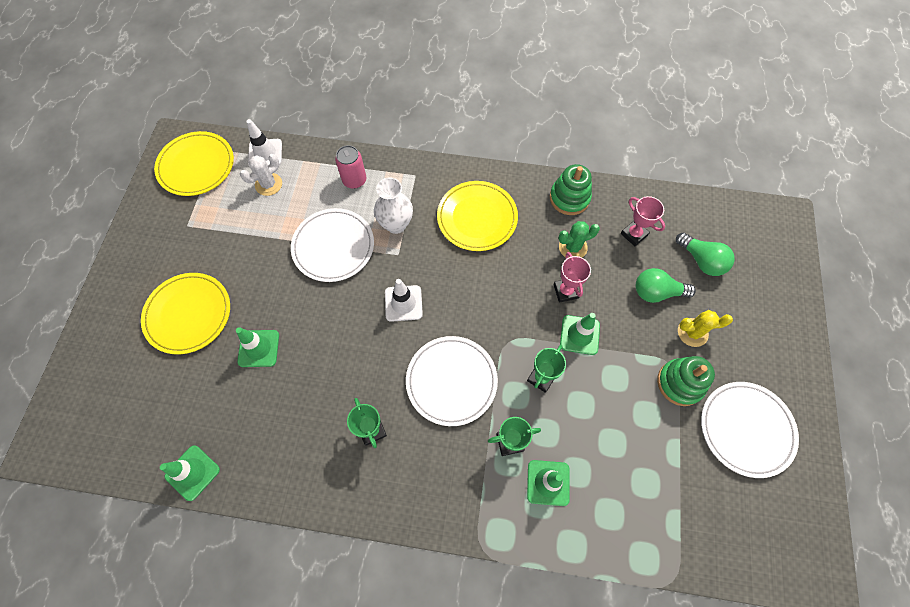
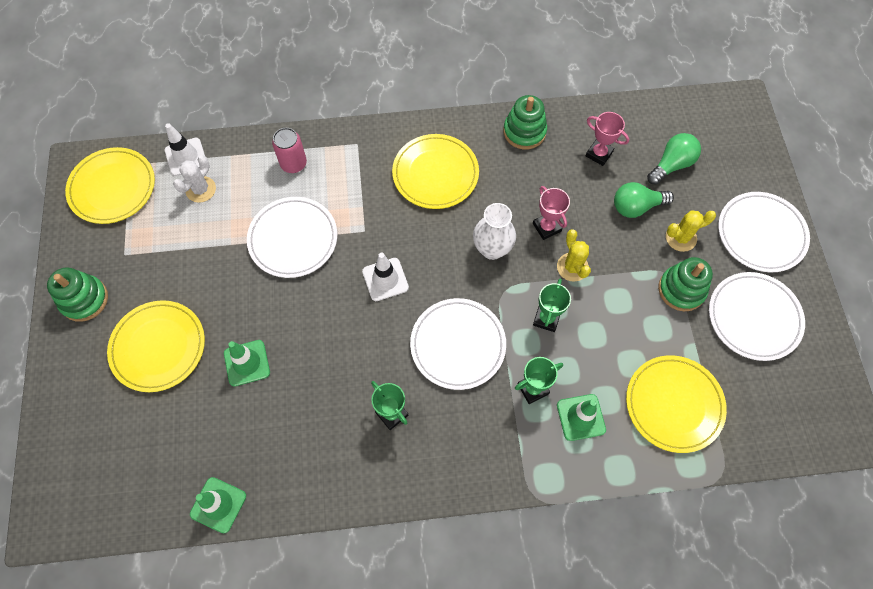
camera: 15 degrees left, 0 degrees up
(141, 257) = (84, 299): none -> green stacking toy
(396, 224) = (352, 200): white vase -> white vase (492, 249)
(572, 247) = (541, 181): green cactus -> none
(579, 335) = (572, 267): green traffic cone -> yellow cactus
(643, 495) = (674, 404): none -> yellow plate
(701, 260) = (671, 165): green light bulb -> green light bulb turned 75 degrees counterclockwise
(774, 348) = (761, 233): none -> white plate

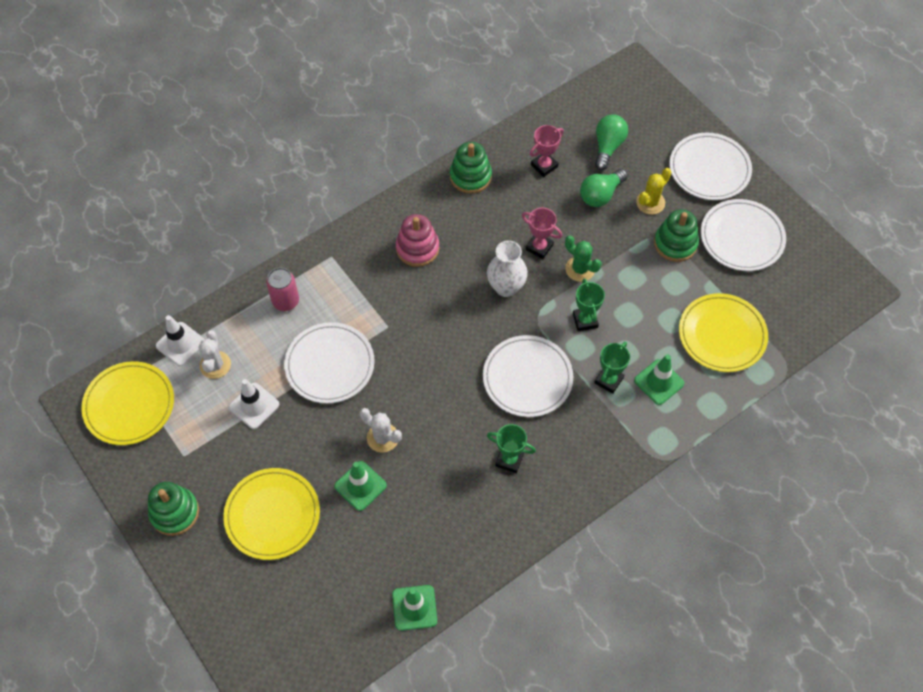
camera: 30 degrees left, 5 degrees down
(294, 329) = (382, 438): none -> white cactus
(385, 279) = (433, 357): white traffic cone -> white traffic cone (254, 406)
(435, 173) = (417, 248): yellow plate -> pink stacking toy
(572, 267) = (580, 269): yellow cactus -> green cactus
(599, 154) = (544, 166): pink trophy -> pink trophy turned 45 degrees counterclockwise

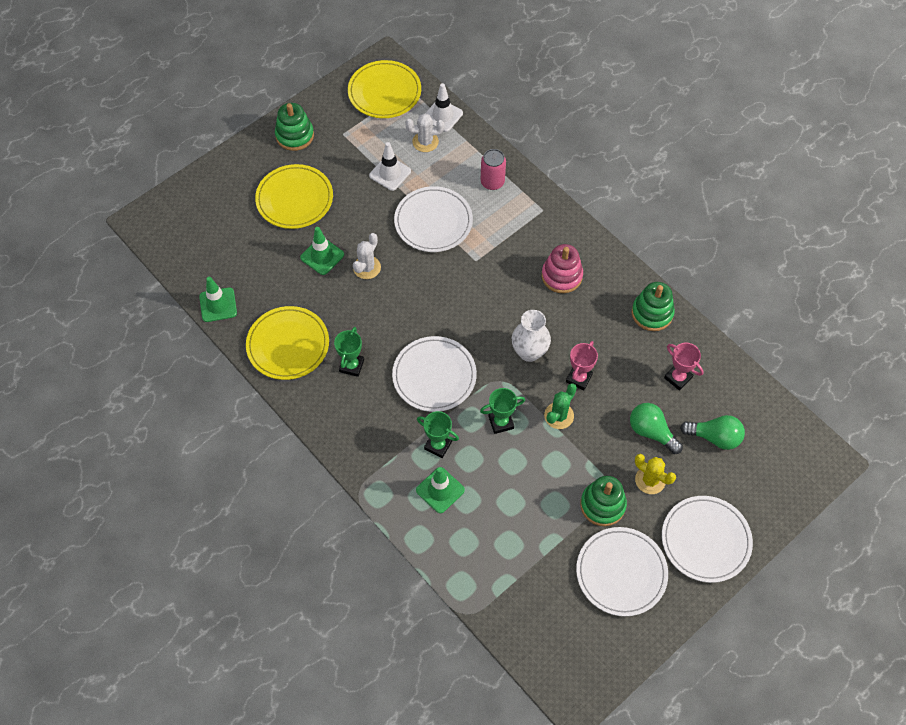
camera: 85 degrees right, 0 degrees up
(722, 334) = (499, 550): yellow plate -> yellow plate (288, 345)

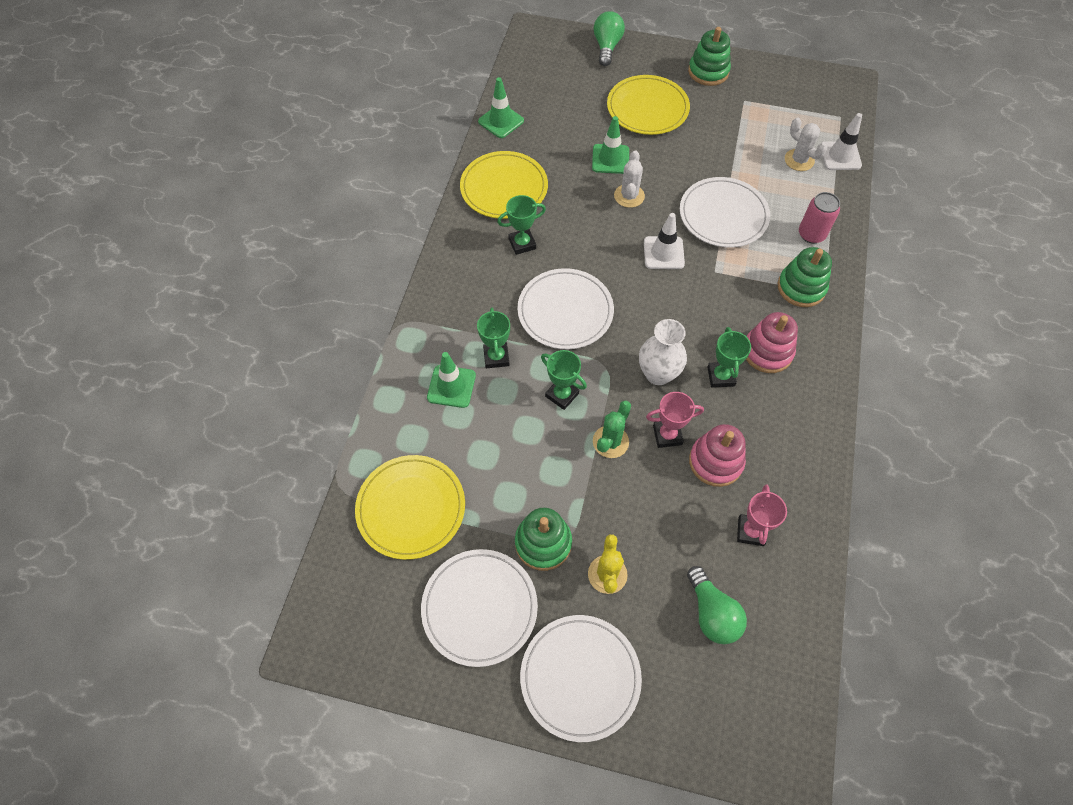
camera: 55 degrees right, 0 degrees up
(367, 267) = (629, 196): white cactus -> white cactus turned 75 degrees counterclockwise
(384, 92) = (817, 102): yellow plate -> yellow plate (411, 508)
(390, 173) = (740, 155): white traffic cone -> white traffic cone (663, 253)
(559, 316) = (720, 376): none -> green trophy
(559, 416) = (610, 442): green cactus -> green cactus turned 60 degrees counterclockwise
(618, 363) = (715, 462): none -> pink stacking toy
(651, 432) = (664, 542): green light bulb -> green light bulb (607, 47)
(652, 313) = (803, 460): green stacking toy -> green stacking toy (801, 287)

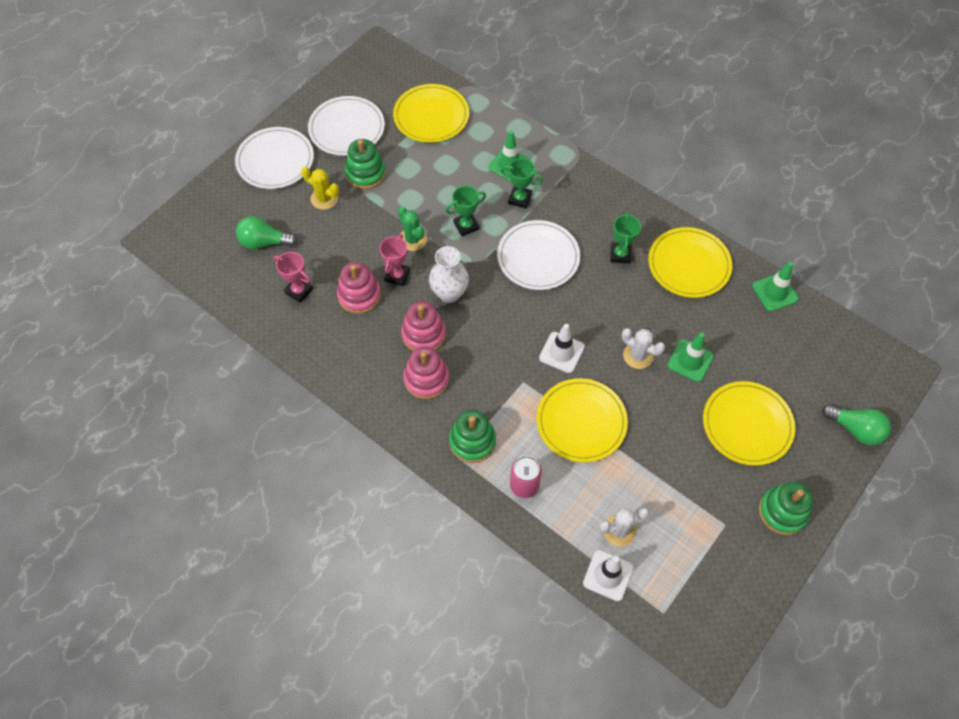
camera: 115 degrees right, 0 degrees up
(720, 376) = (423, 334): green trophy -> pink stacking toy
(723, 215) = (581, 421): white plate -> yellow plate

